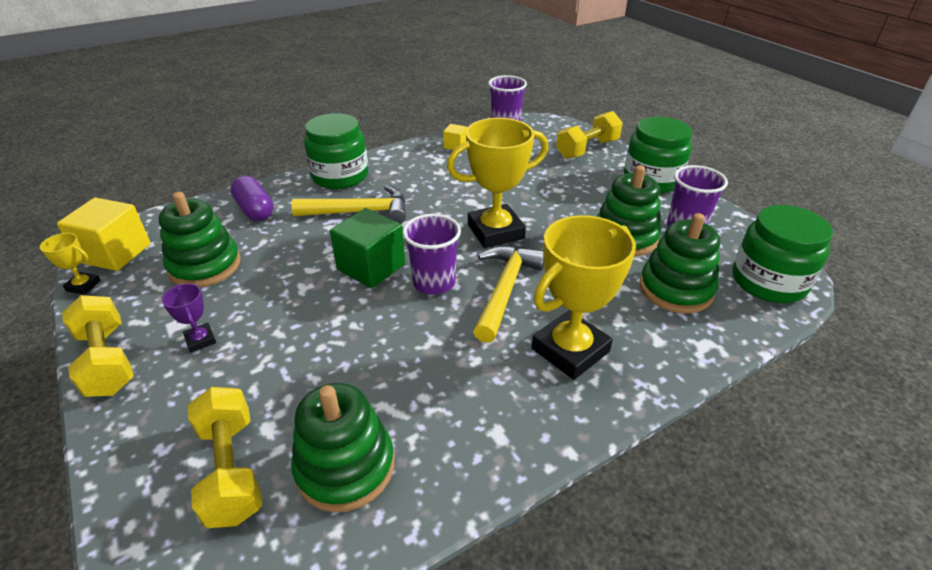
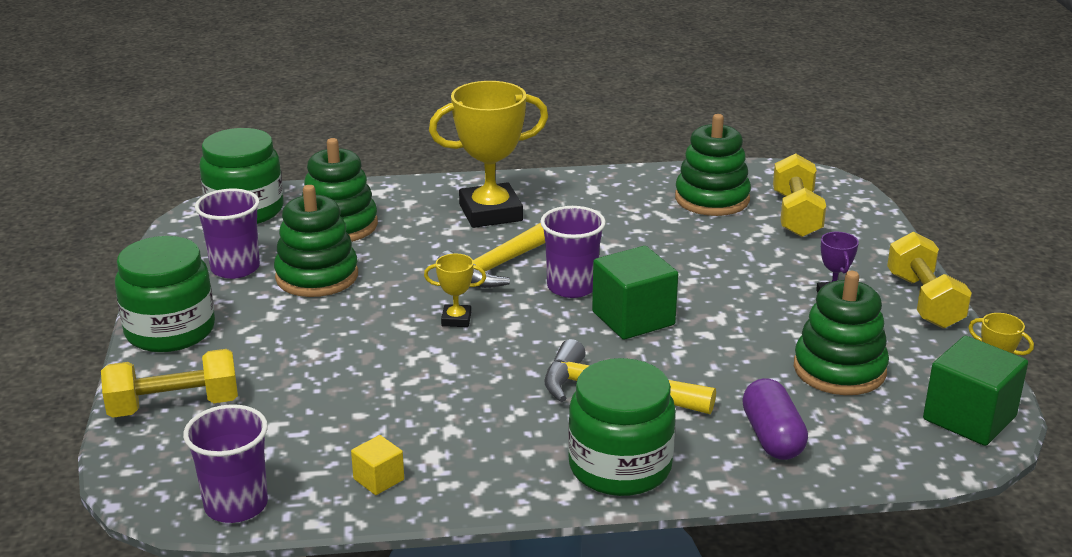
camera: 155 degrees left, 10 degrees down
(115, 253) = (969, 418): yellow cube -> green cube
(495, 232) = (456, 319): yellow trophy -> yellow trophy, size x0.45

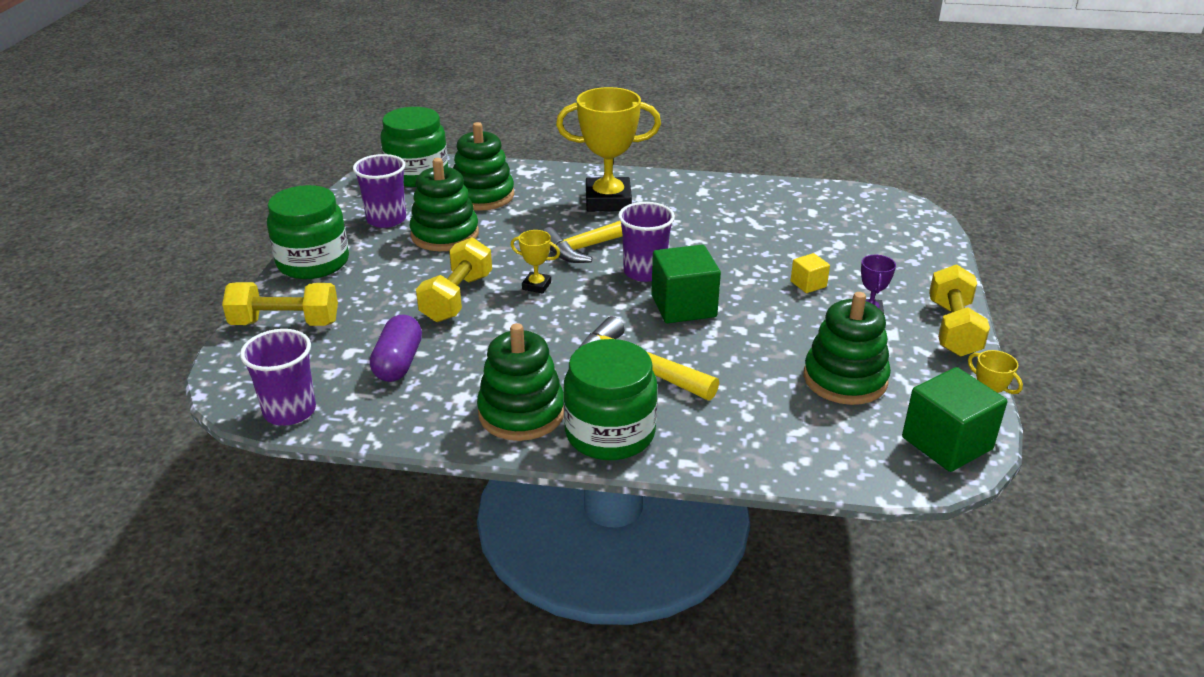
camera: 15 degrees right, 5 degrees up
(378, 479) = (409, 409): yellow cube -> yellow cube (808, 284)
(712, 199) = (801, 212): green stacking toy -> green stacking toy (521, 413)
(772, 437) = (755, 430): purple capsule -> purple capsule (398, 363)
(796, 215) = (870, 236): yellow dumbbell -> yellow dumbbell (457, 298)

